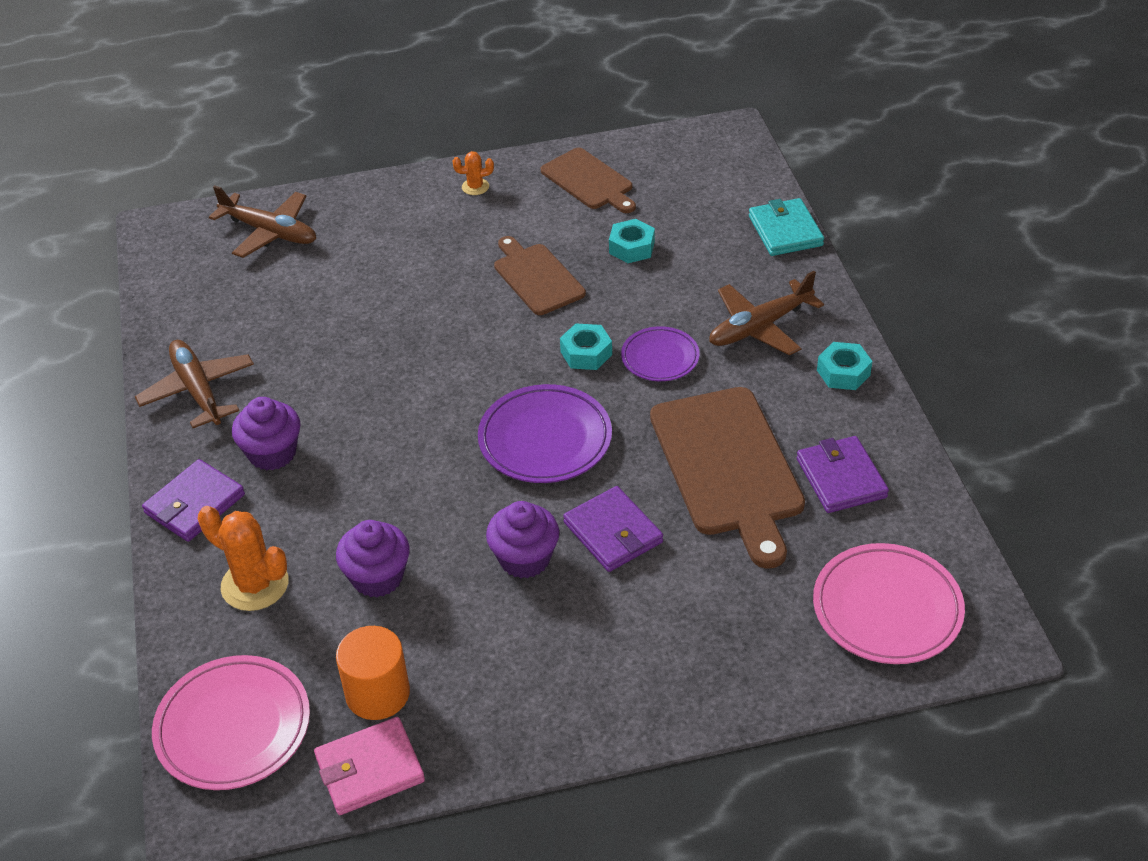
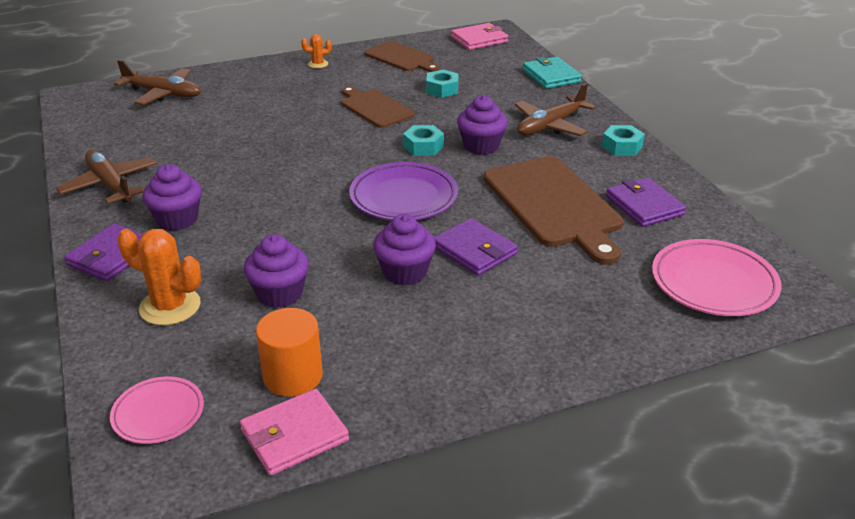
camera: 10 degrees left, 10 degrees down
(233, 727) = (158, 414): pink plate -> pink plate, size x0.61
(660, 358) = (481, 146): purple plate -> purple cupcake
(703, 150) = (479, 39): none -> pink wallet

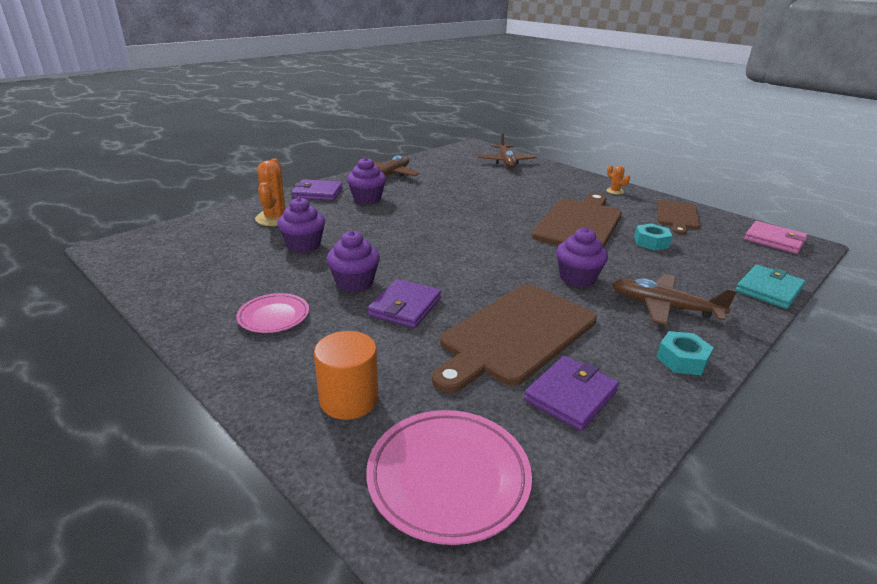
camera: 65 degrees right, 5 degrees down
(158, 414) = (173, 239): pink plate -> pink plate (274, 316)
(293, 376) = (215, 269): orange cylinder -> orange cylinder (349, 399)
(294, 435) = (154, 283): pink wallet -> none
(375, 108) = (579, 223): brown cutting board -> brown cutting board, size x1.69
(403, 197) = (458, 261): purple plate -> none
(423, 146) = (544, 253): turquoise nut -> none

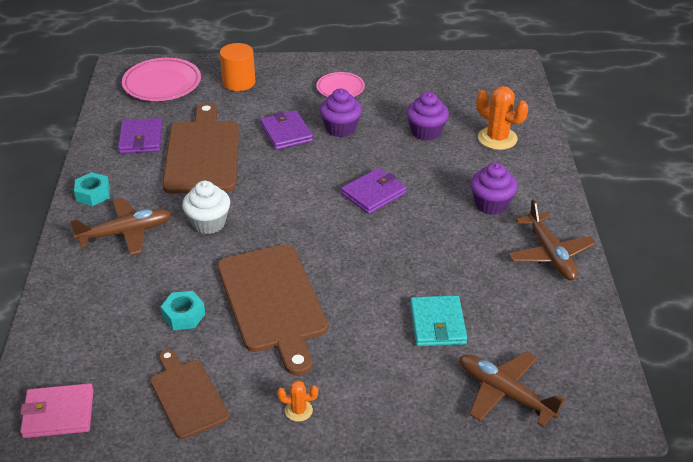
camera: 135 degrees right, 10 degrees up
(317, 193) = (540, 183): purple wallet -> purple wallet (373, 194)
(577, 278) = (208, 223): purple cupcake -> white cupcake
(769, 289) = (50, 308): turquoise wallet -> turquoise wallet (437, 324)

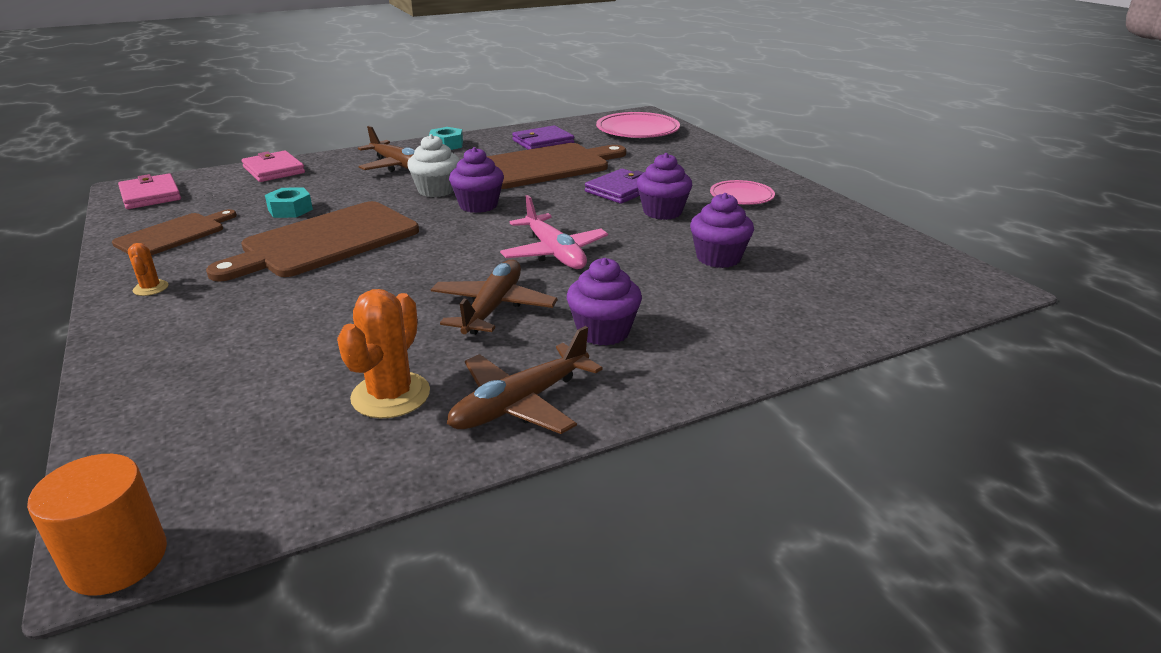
camera: 65 degrees right, 10 degrees down
(60, 317) = (274, 170): none -> pink wallet
(239, 82) = (683, 154): orange cylinder -> orange cylinder (117, 559)
(260, 208) = (478, 205): none -> purple cupcake
(373, 194) = (554, 253): purple wallet -> pink plane
(437, 324) = (318, 340): turquoise wallet -> none
(497, 138) = (768, 308): orange cactus -> orange cactus (390, 395)
(505, 393) = (182, 418): brown plane -> brown plane (493, 308)

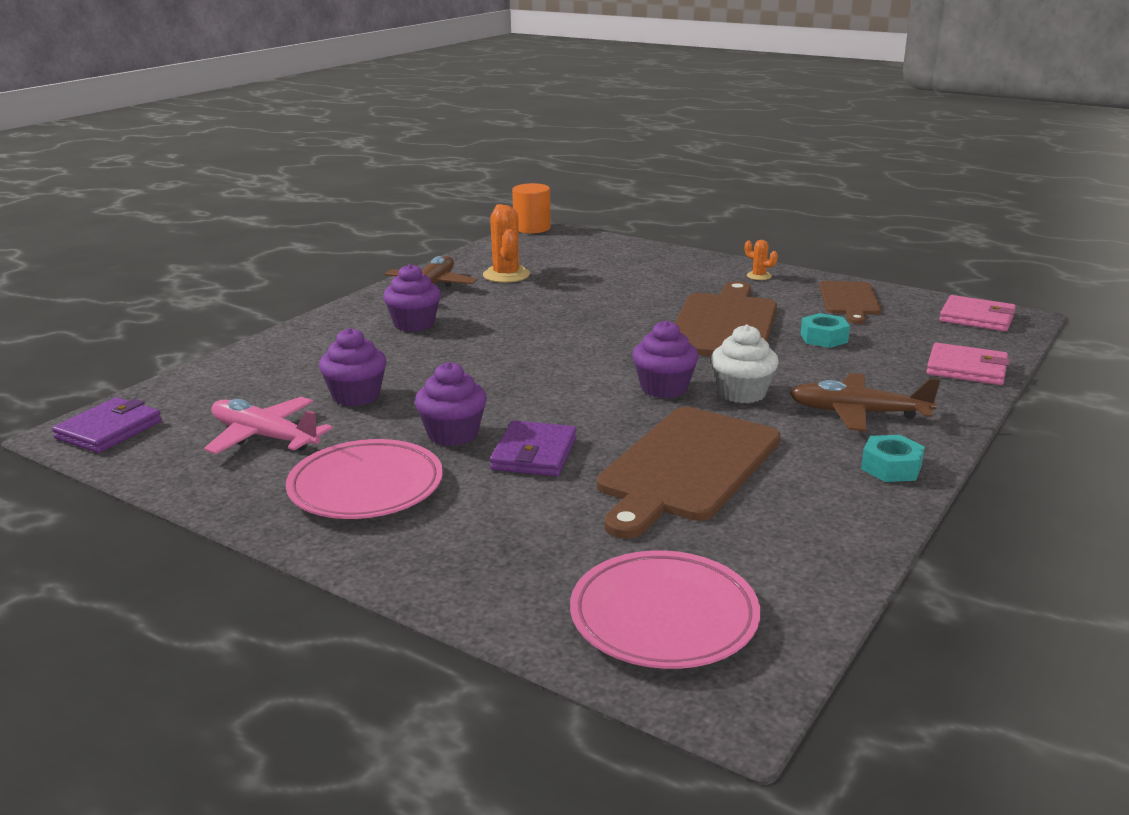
camera: 150 degrees right, 5 degrees down
(493, 308) = (510, 318): brown plane -> none
(543, 142) = (773, 521): purple wallet -> purple wallet (109, 430)
(554, 253) = (517, 363): pink plane -> pink plane (265, 437)
(741, 196) = (366, 487): pink plate -> pink plate, size x1.63

